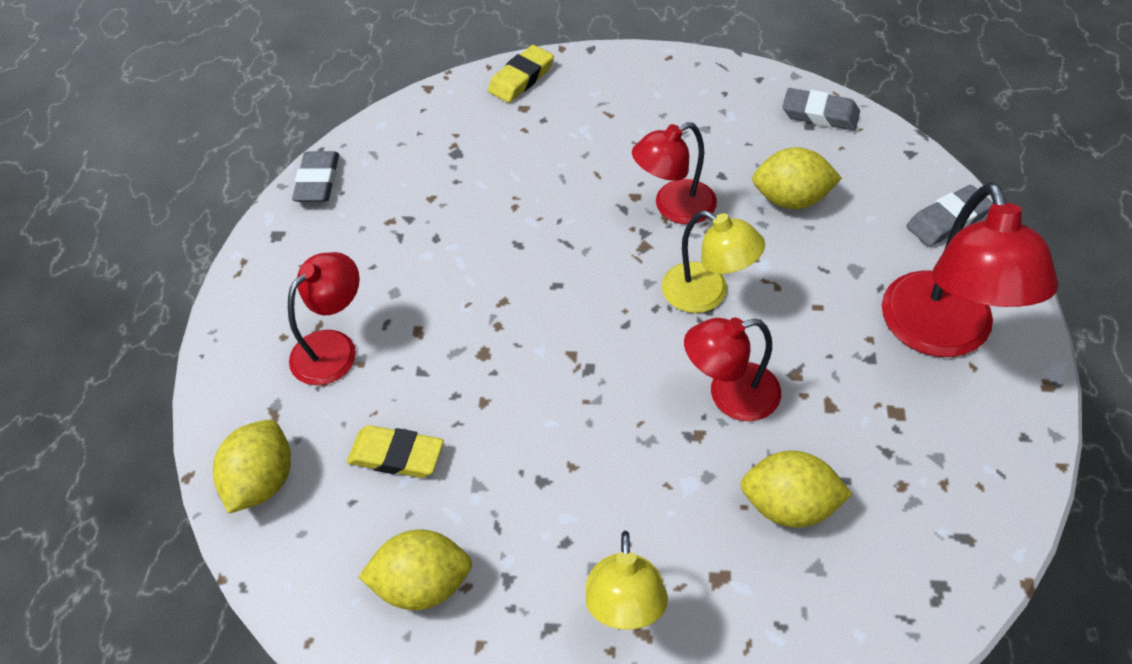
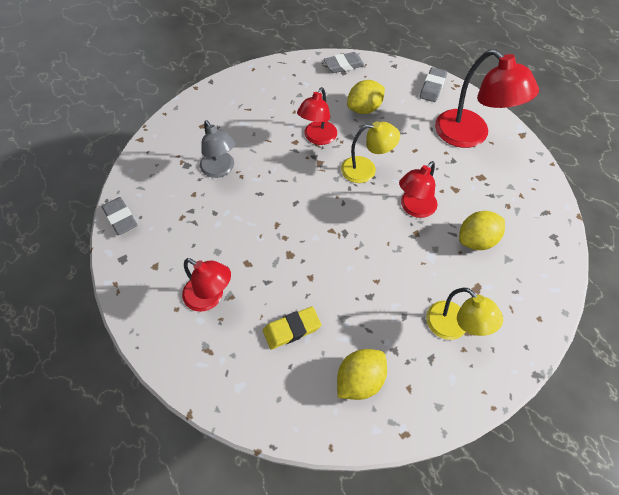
camera: 40 degrees left, 5 degrees up
(262, 481) = (234, 388): yellow lemon -> none
(334, 347) = (210, 297): red lamp -> red lamp turned 120 degrees clockwise
(494, 182) = (220, 170): none -> grey lamp
(521, 78) = (188, 111): yellow eraser -> none

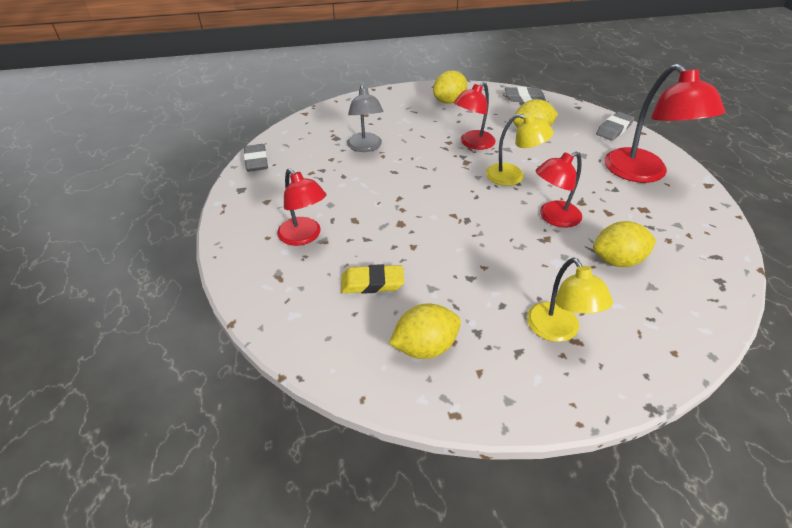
camera: 20 degrees right, 15 degrees down
(276, 87) = (449, 101): none -> yellow lemon

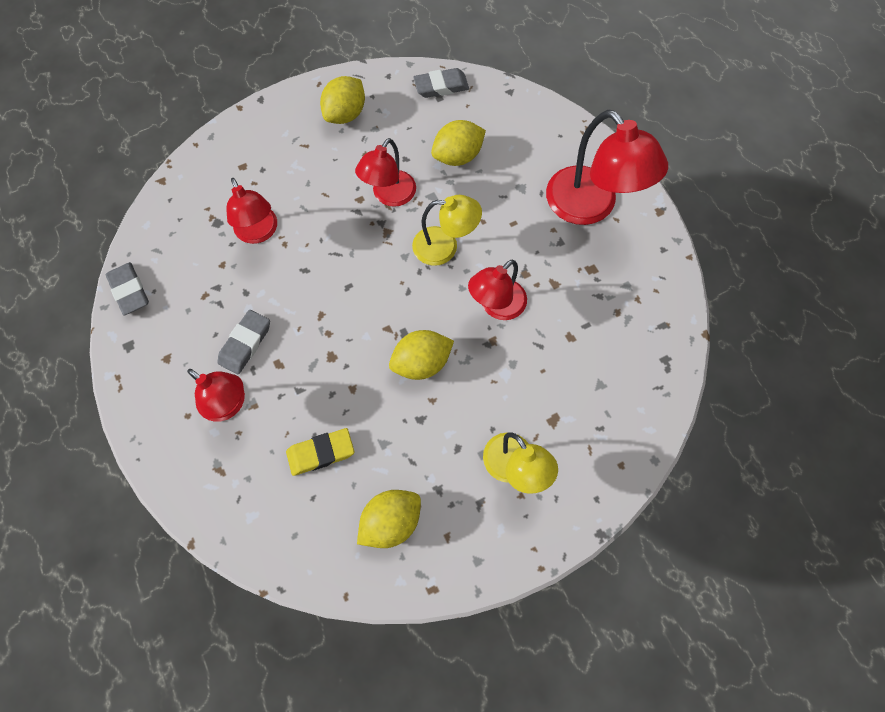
camera: 15 degrees left, 25 degrees up
(365, 147) = (259, 233): grey lamp -> red lamp
(614, 129) = (555, 129): grey eraser -> grey eraser (245, 344)
(617, 260) = (566, 356): yellow lemon -> yellow lemon (421, 363)

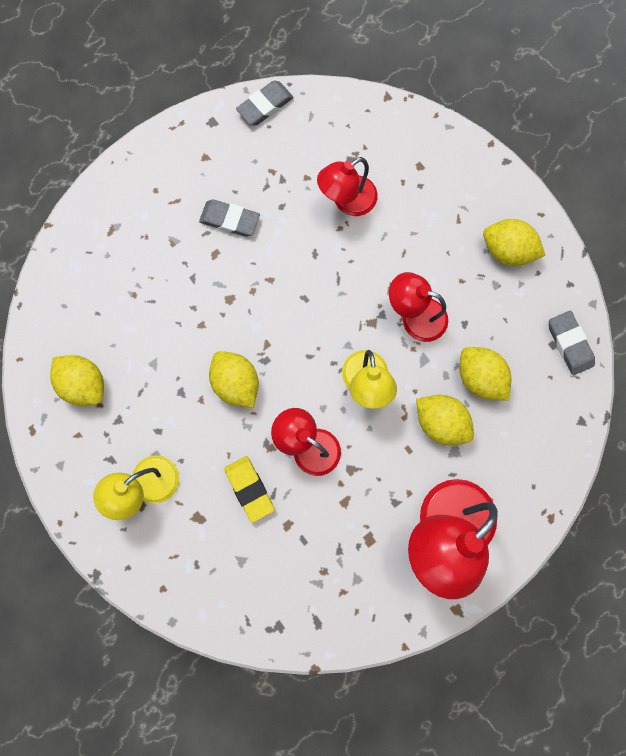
camera: 80 degrees right, 10 degrees up
(228, 404) = (170, 221): red lamp -> none
(321, 453) = (137, 311): yellow eraser -> yellow eraser (249, 489)
(492, 193) = (440, 422): none -> yellow lemon

